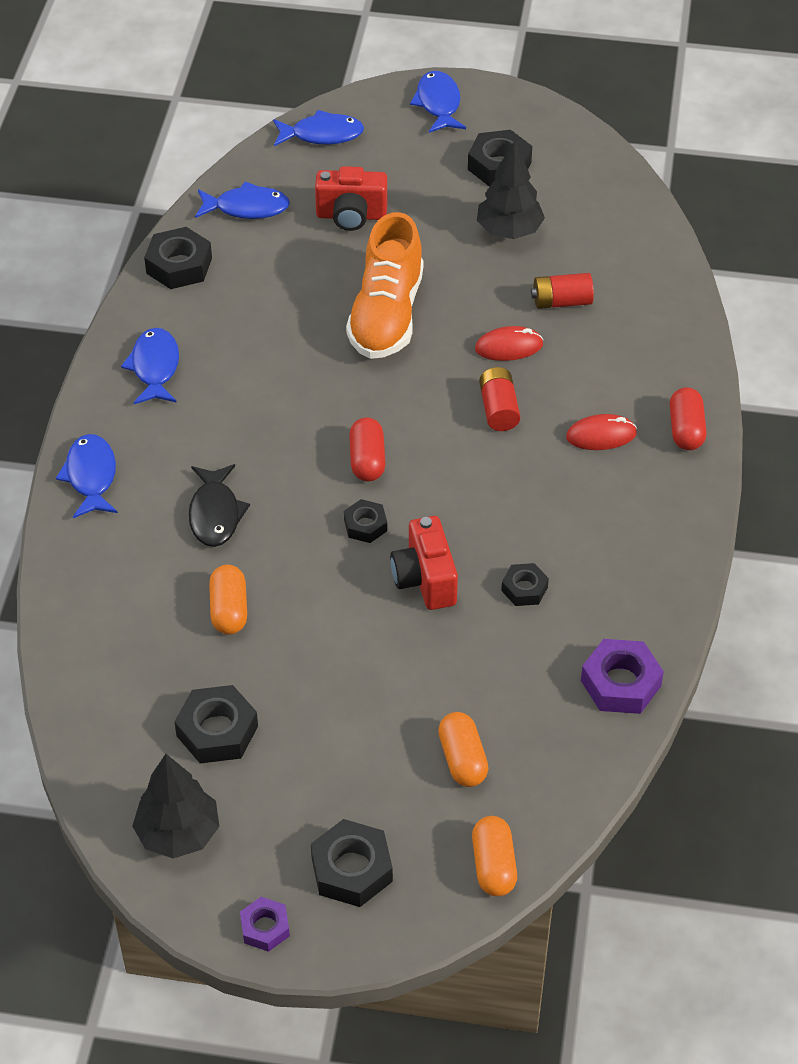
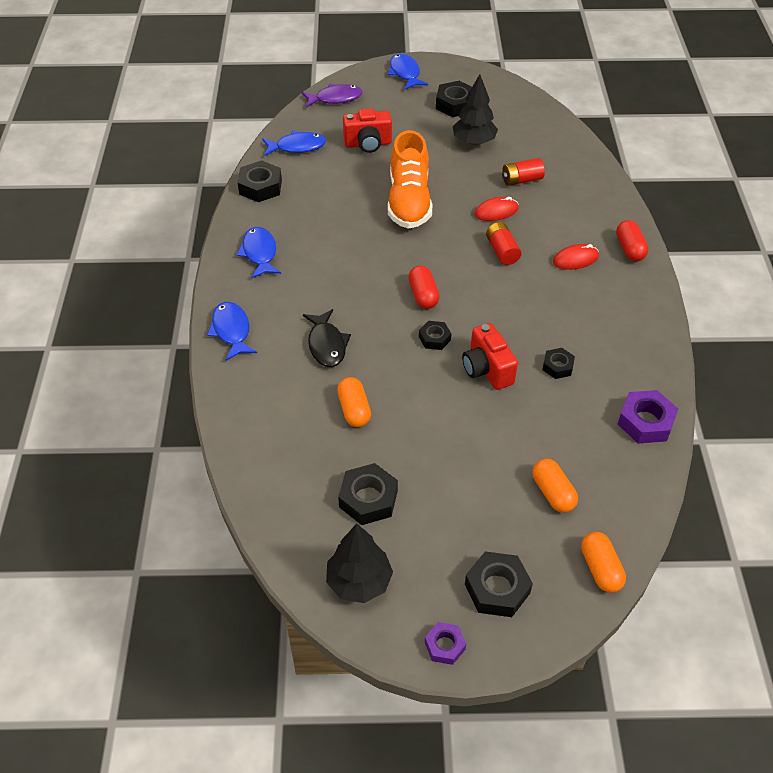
camera: 10 degrees left, 0 degrees up
(322, 135) = (335, 98): blue fish -> purple fish

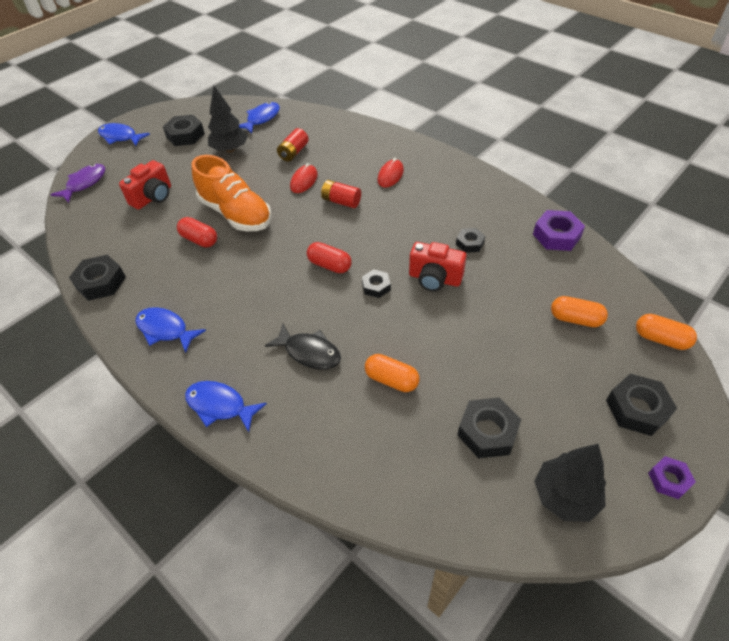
camera: 45 degrees left, 0 degrees up
(297, 147) = (96, 234): blue fish -> blue fish (261, 119)
(629, 249) = (411, 149): red capsule -> red capsule (199, 240)

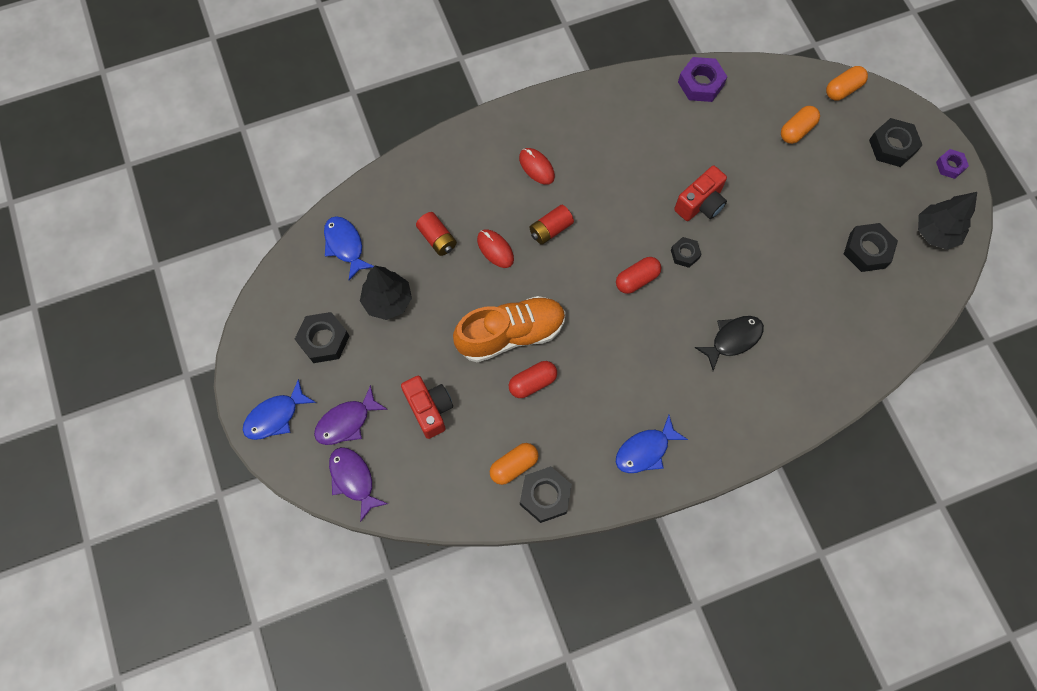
camera: 65 degrees left, 20 degrees up
(128, 165) = (346, 422): none -> purple fish
(220, 406) = (755, 430): blue fish -> none
(391, 380) = (791, 291): orange capsule -> orange capsule (514, 466)
(470, 243) = (672, 153): black nut -> none

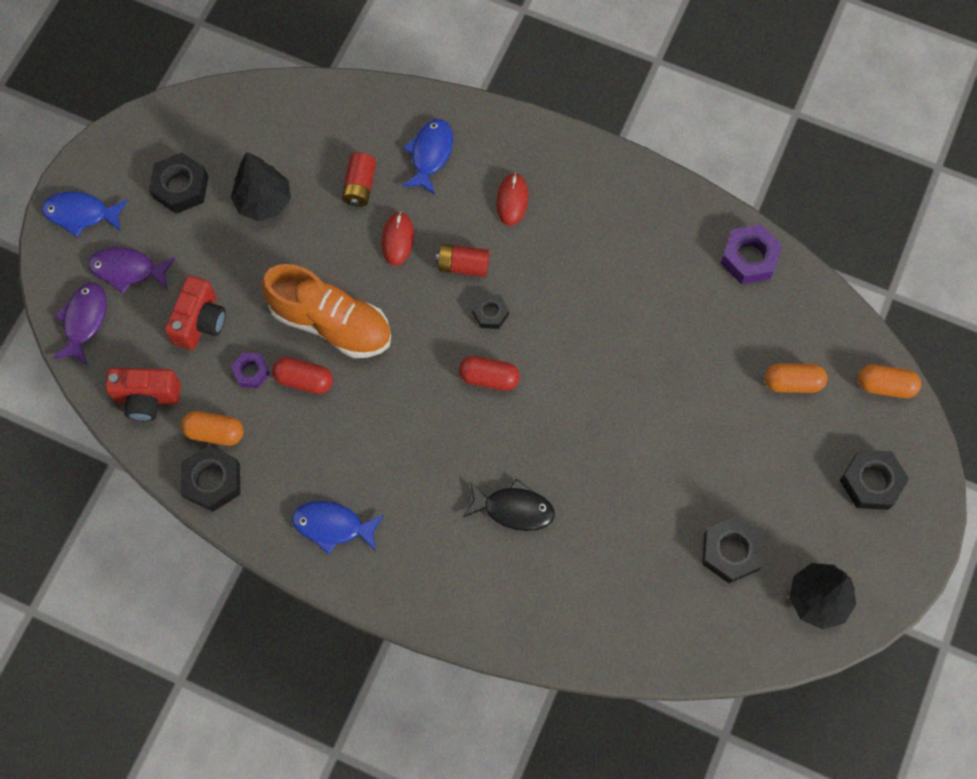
camera: 45 degrees right, 0 degrees up
(345, 245) = (280, 124): blue fish -> blue fish (430, 154)
(685, 254) = (556, 396): black nut -> black nut (490, 313)
(700, 204) = (622, 365): red camera -> red camera (147, 398)
(950, 166) = (908, 553): purple nut -> purple nut (251, 372)

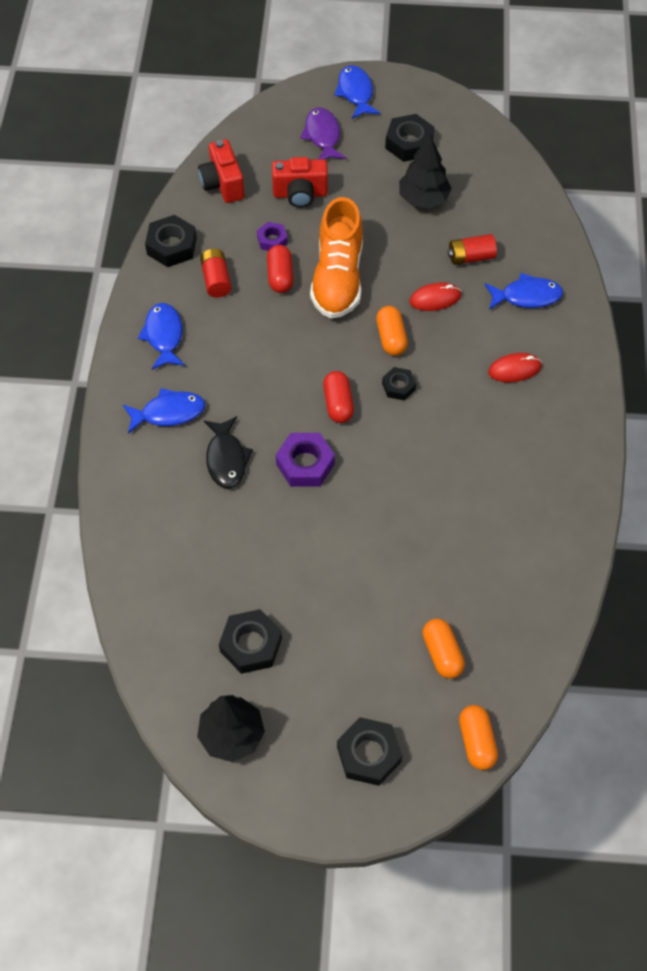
camera: 70 degrees right, 10 degrees down
(84, 321) = (269, 125): purple fish -> none
(215, 432) = (212, 234): orange capsule -> orange capsule (391, 338)
(435, 550) = (169, 413): none -> blue fish
(463, 266) = (433, 353): red battery -> red battery (216, 280)
(749, 258) = (554, 579): purple nut -> purple nut (305, 464)

